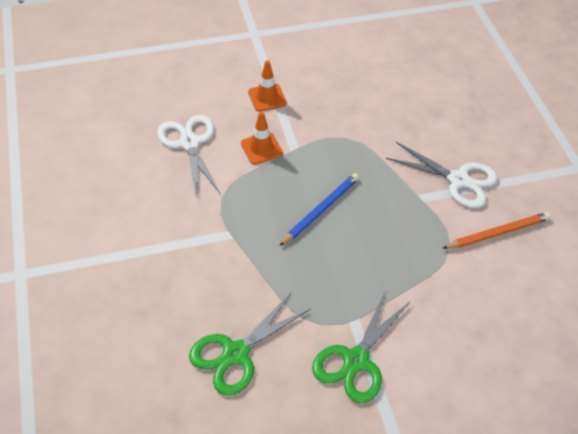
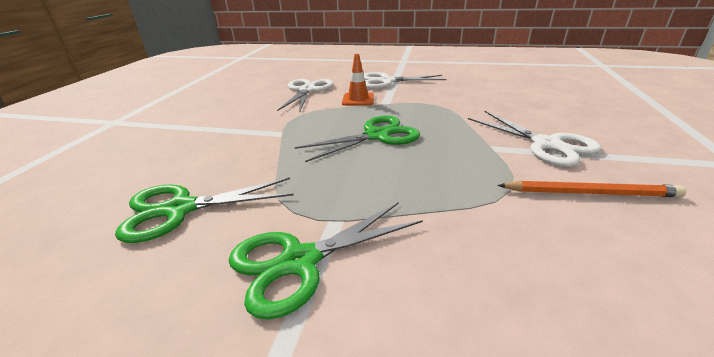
camera: 30 degrees right, 20 degrees down
(267, 98) = (386, 81): orange traffic cone -> white scissors
(320, 210) = (376, 136): blue pencil -> green scissors

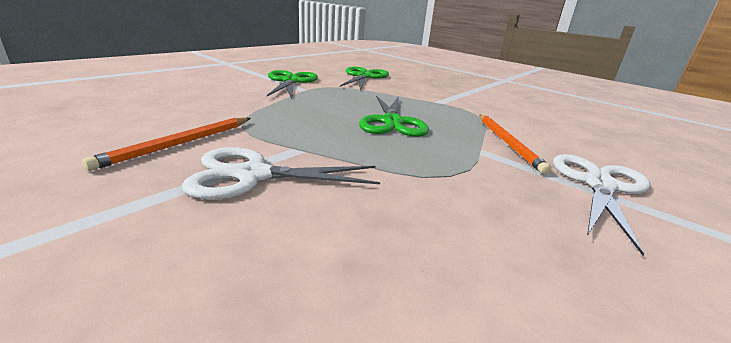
camera: 115 degrees right, 5 degrees down
(307, 90) = (561, 132): white scissors -> none
(358, 99) = (508, 143): orange traffic cone -> orange pencil

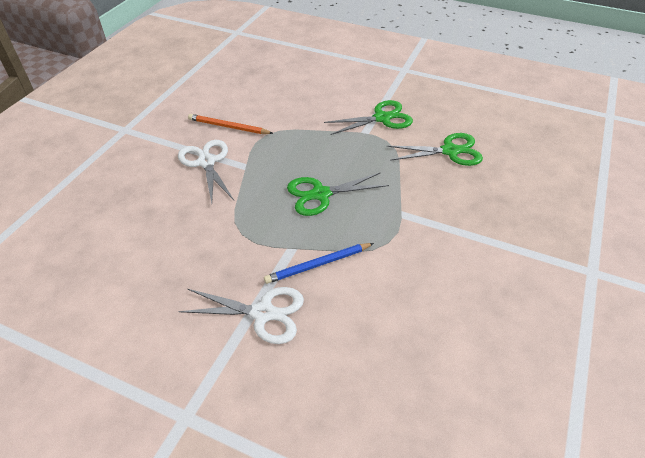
camera: 75 degrees right, 20 degrees up
(508, 143) = (318, 264): orange pencil -> blue pencil

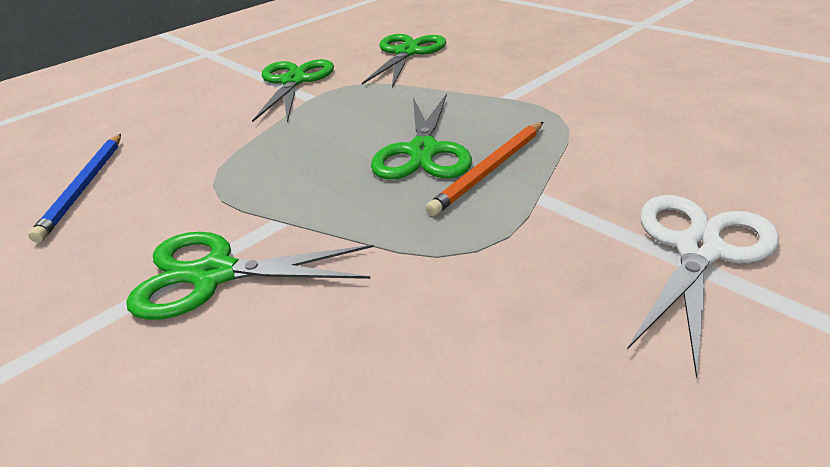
camera: 65 degrees left, 10 degrees down
(206, 162) = (214, 274): white scissors -> green scissors
(228, 127) = (131, 228): orange pencil -> orange pencil (490, 170)
(318, 264) = (588, 176): blue pencil -> blue pencil (84, 187)

